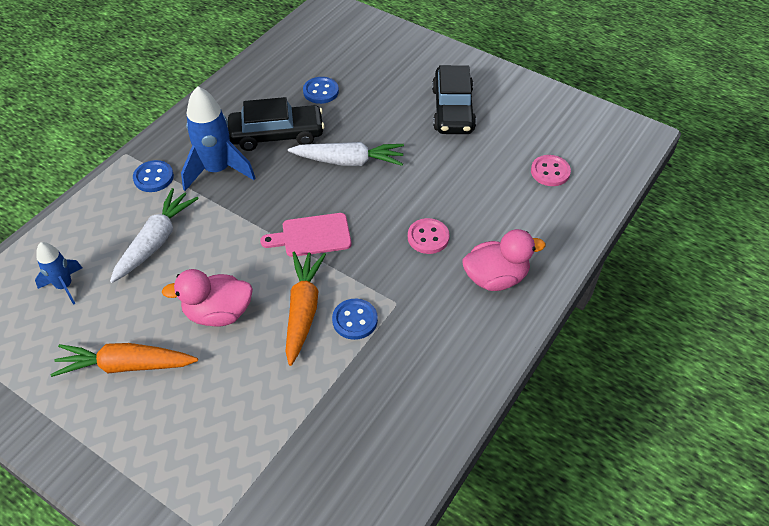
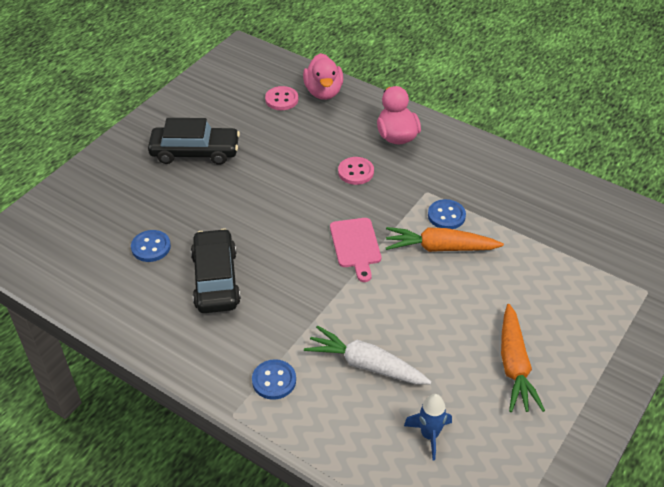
camera: 90 degrees left, 5 degrees down
(217, 170) = (266, 324): blue rocket -> none
(218, 313) = (449, 305): pink duck -> pink duck (323, 92)
(349, 161) = (260, 223): white carrot -> none

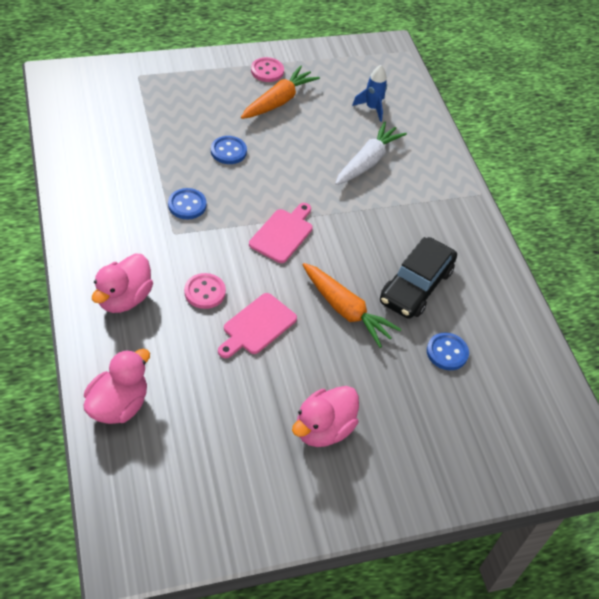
camera: 145 degrees left, 5 degrees up
(195, 152) = (323, 429): black car -> pink duck
(274, 380) = (436, 193): blue button -> blue button (228, 151)
(281, 99) = (170, 430): pink button -> pink button (267, 71)
(298, 176) = (257, 326): none -> pink cutting board
(366, 365) = (367, 161): white carrot -> white carrot turned 120 degrees counterclockwise
(440, 248) = (225, 188): orange carrot -> orange carrot (346, 310)

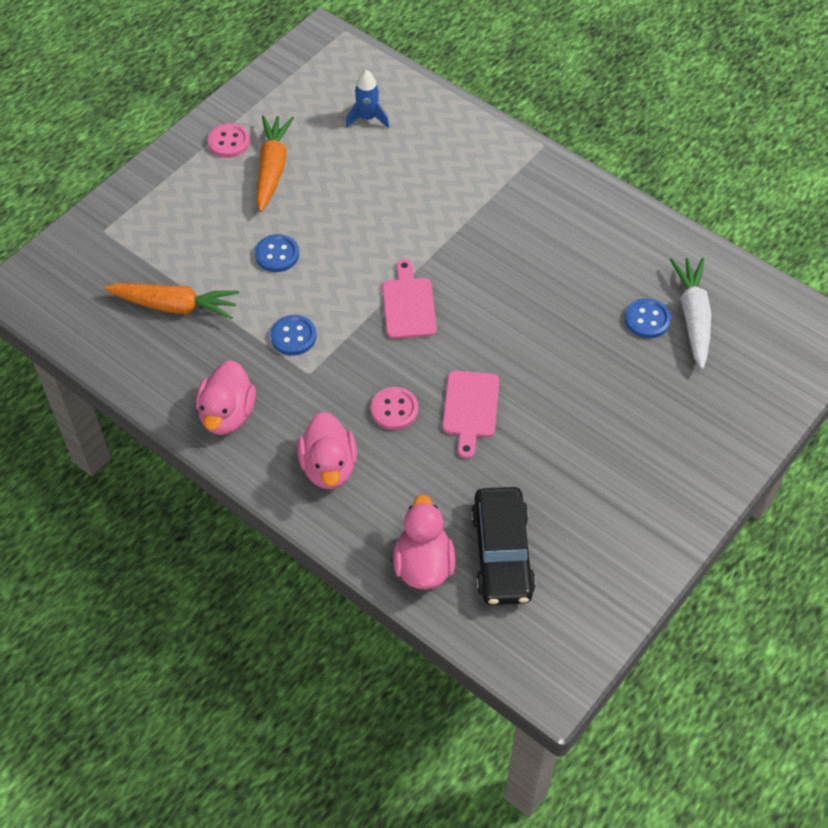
camera: 30 degrees left, 5 degrees up
(323, 429) = (610, 459): pink duck -> pink duck (227, 414)
(346, 310) = (531, 340): orange carrot -> orange carrot (175, 306)
(367, 161) = (415, 178): white carrot -> white carrot (693, 317)
(416, 286) = (568, 275): black car -> black car (501, 553)

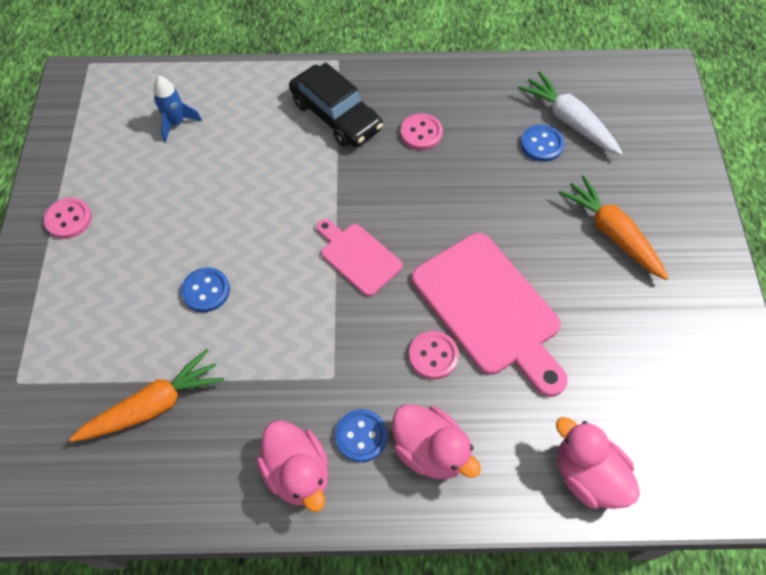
camera: 40 degrees left, 5 degrees up
(272, 168) = (131, 217): orange carrot -> orange carrot (611, 233)
(293, 336) = (289, 354): blue button -> blue button (361, 436)
(470, 408) = (489, 309): pink cutting board -> pink cutting board, size x1.81
(501, 553) = (632, 414): black car -> black car (336, 115)
(553, 246) = (421, 133): none -> pink button

